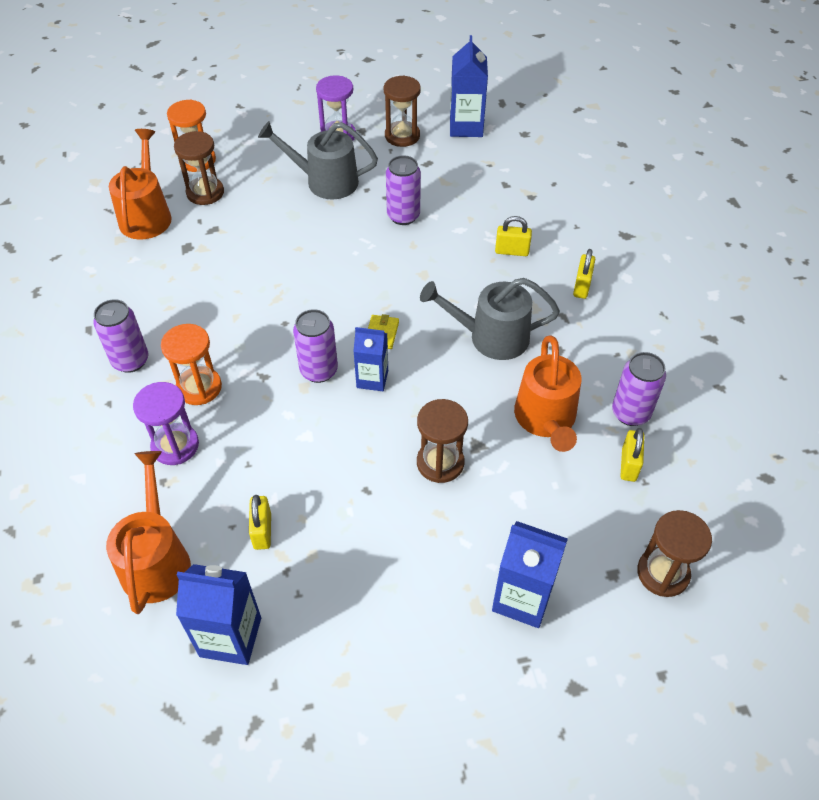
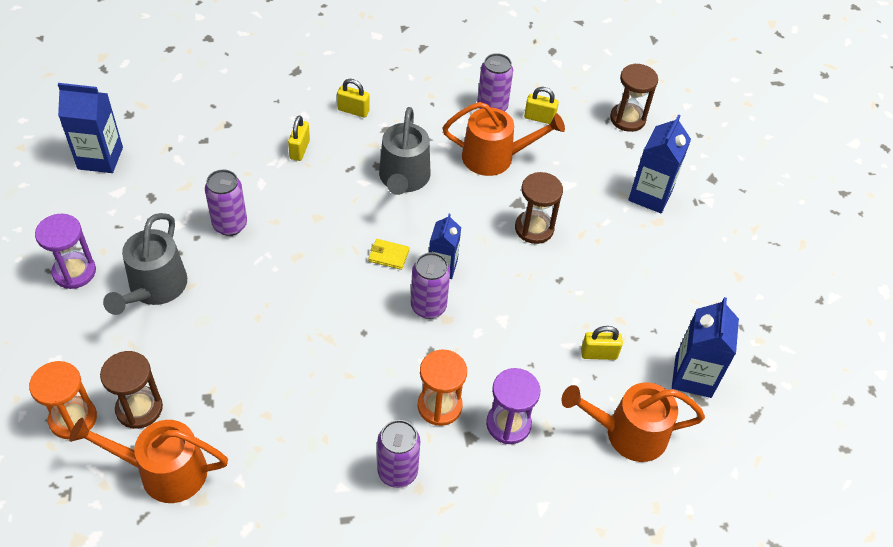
camera: 90 degrees left, 0 degrees up
(402, 136) = (96, 213): brown hourglass -> none

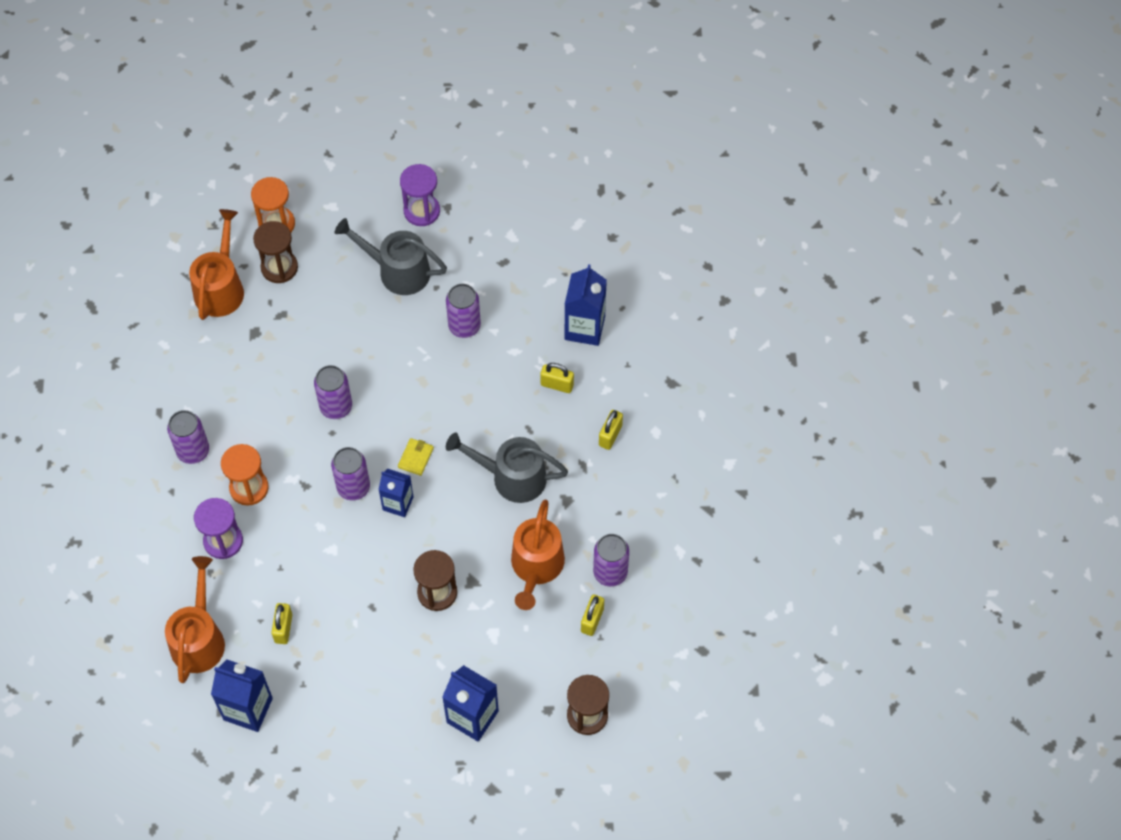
camera: 100 degrees right, 10 degrees up
(100, 158) = (554, 218): blue carton -> blue carton (584, 328)
(331, 331) = (336, 407): none -> purple can

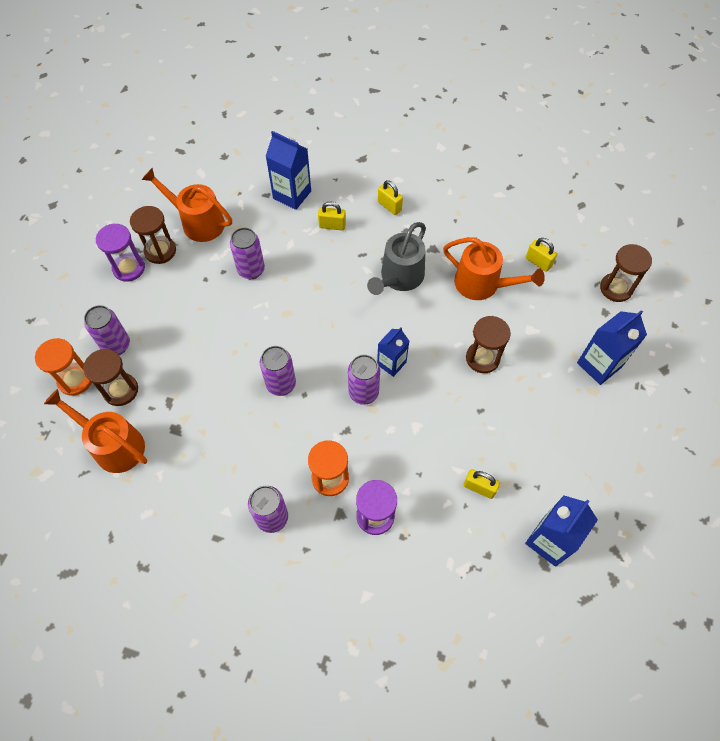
camera: 70 degrees left, 0 degrees up
(199, 639) = (467, 566): orange watering can -> orange watering can (198, 222)
(398, 271) = (175, 301): grey watering can -> none
(415, 458) = (355, 338): yellow wallet -> none
(455, 230) = (160, 251): none -> brown hourglass
(557, 385) = (332, 226): yellow padlock -> yellow padlock turned 60 degrees clockwise
(610, 573) = (503, 240): purple can -> purple can (116, 345)

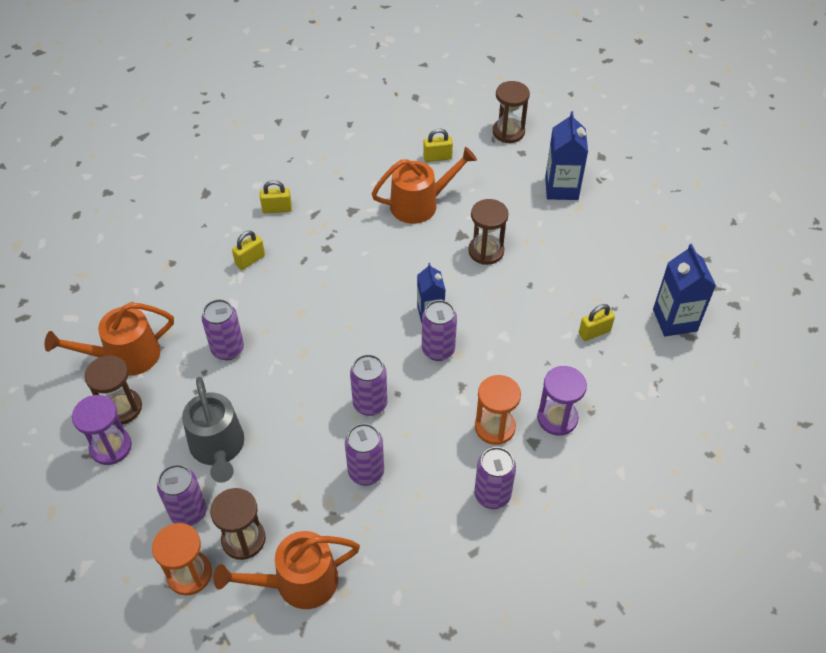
camera: 50 degrees left, 10 degrees down
(225, 423) = (366, 472): none -> purple can
(292, 195) = (182, 266): blue carton -> none
(399, 277) = (354, 251): grey watering can -> grey watering can (218, 448)

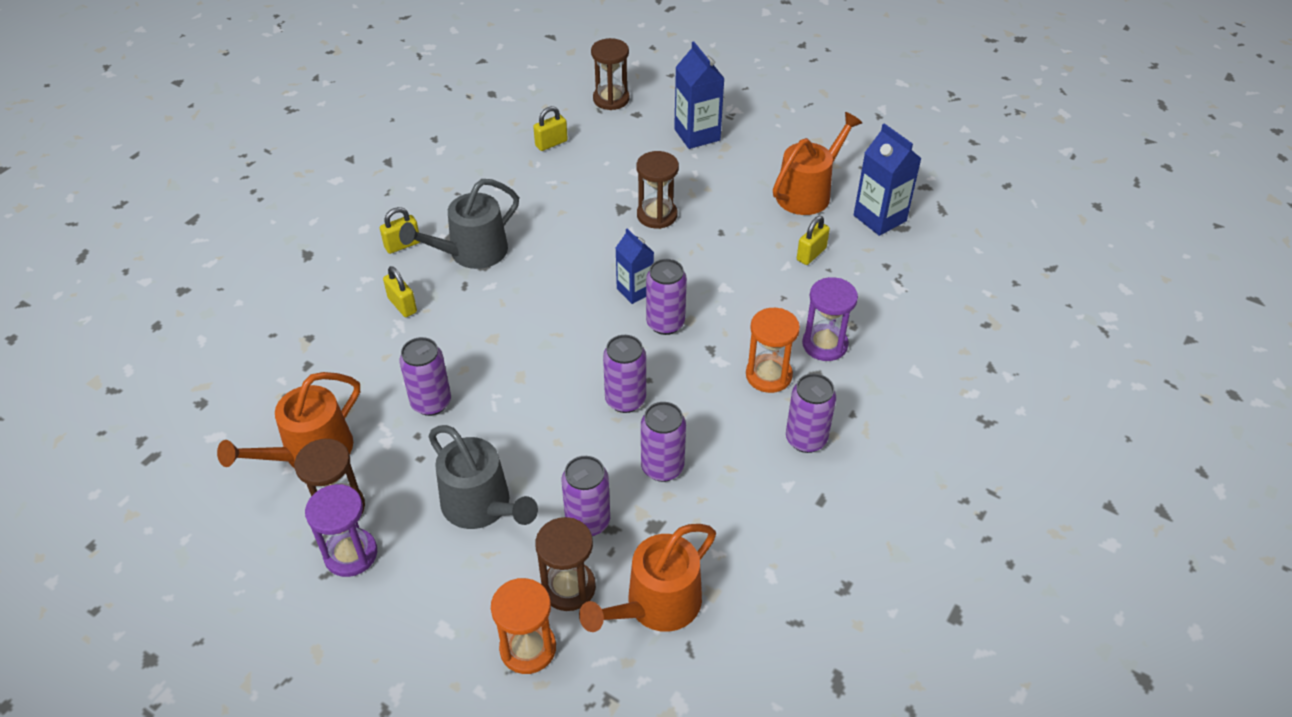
camera: 25 degrees left, 5 degrees down
(188, 512) = (487, 585): purple can -> purple can (588, 521)
(250, 260) = (402, 305): yellow padlock -> yellow padlock turned 60 degrees counterclockwise
(324, 234) = (472, 253): none -> grey watering can
(420, 204) = (560, 192): orange watering can -> orange watering can (808, 193)

